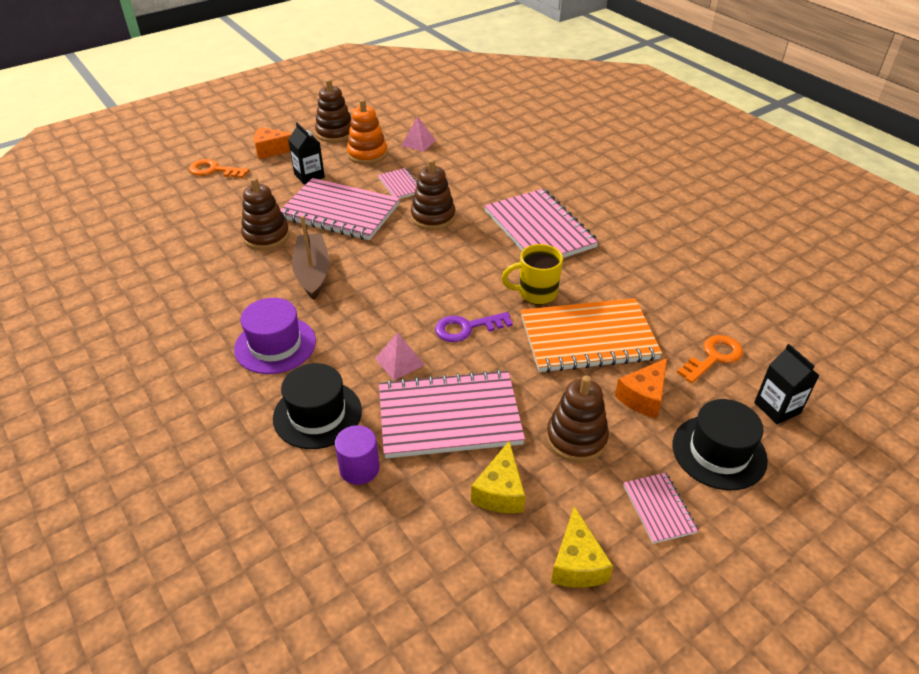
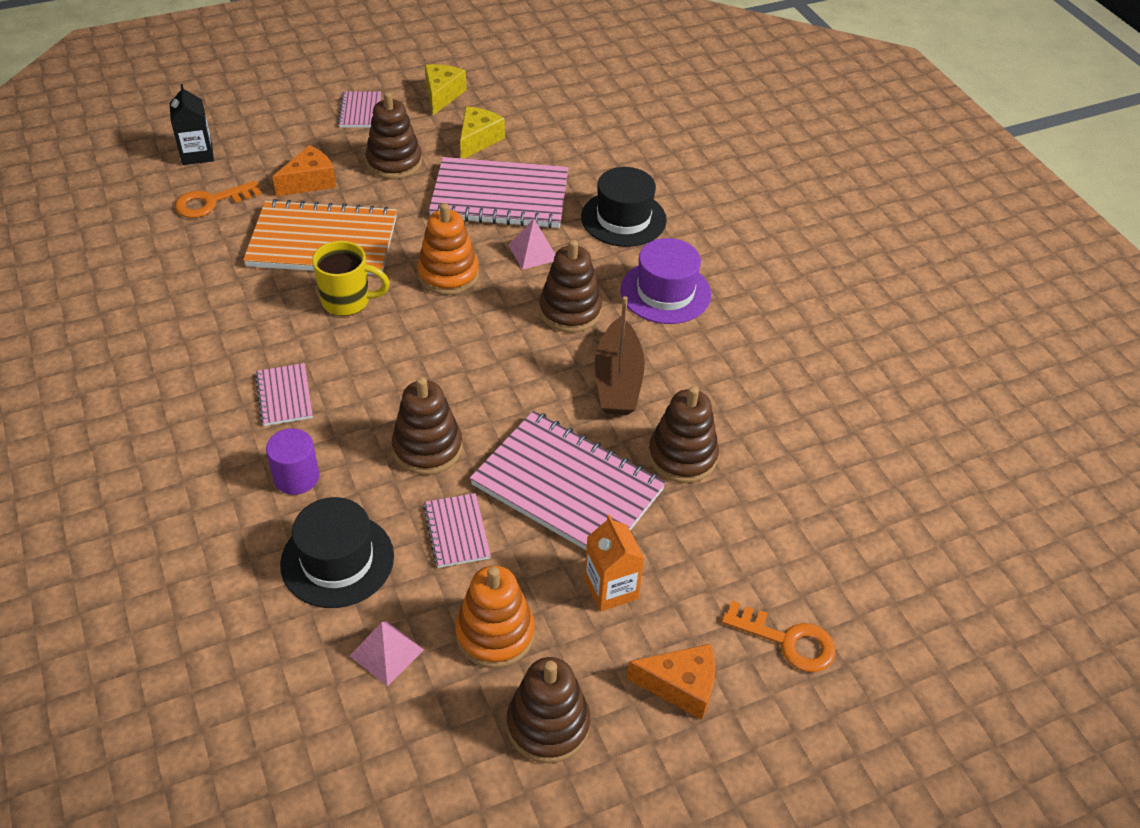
camera: 170 degrees left, 5 degrees up
(309, 176) = (611, 588): black carton -> orange carton
(356, 315) = (570, 311): none -> brown stacking toy
(359, 468) = (590, 173): purple cylinder -> purple cylinder (296, 477)
(467, 328) = (448, 275): purple key -> orange stacking toy
(539, 229) = (284, 396): pink notebook -> pink notebook, size x0.47
(719, 452) = (281, 134): black hat -> black hat (337, 560)

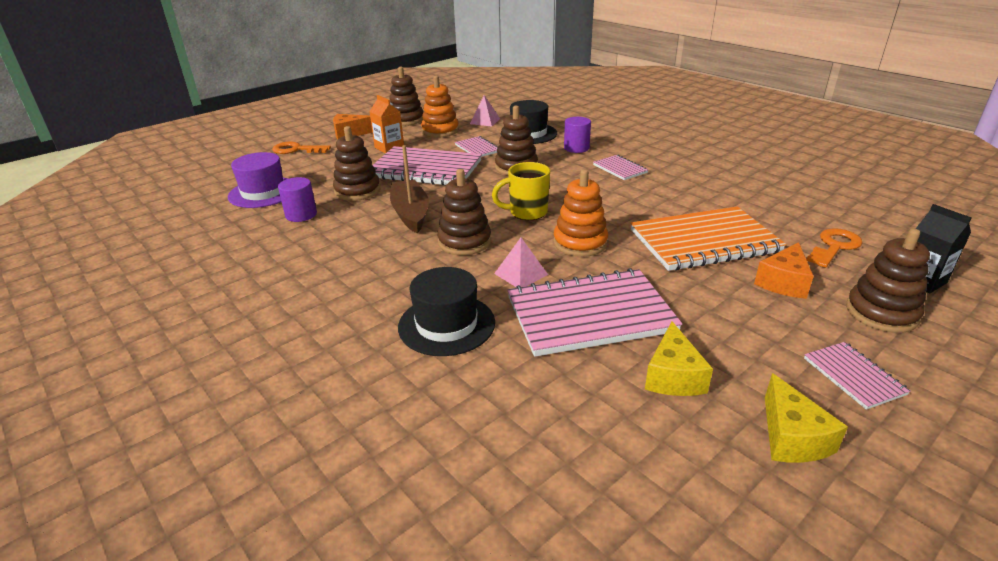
camera: 165 degrees right, 15 degrees down
(347, 301) = (637, 213): yellow mug -> yellow mug (527, 212)
(394, 162) = (732, 322): brown stacking toy -> brown stacking toy (881, 313)
(665, 292) = (386, 271): purple hat -> purple hat (263, 192)
(762, 420) = (301, 215): none -> purple cylinder

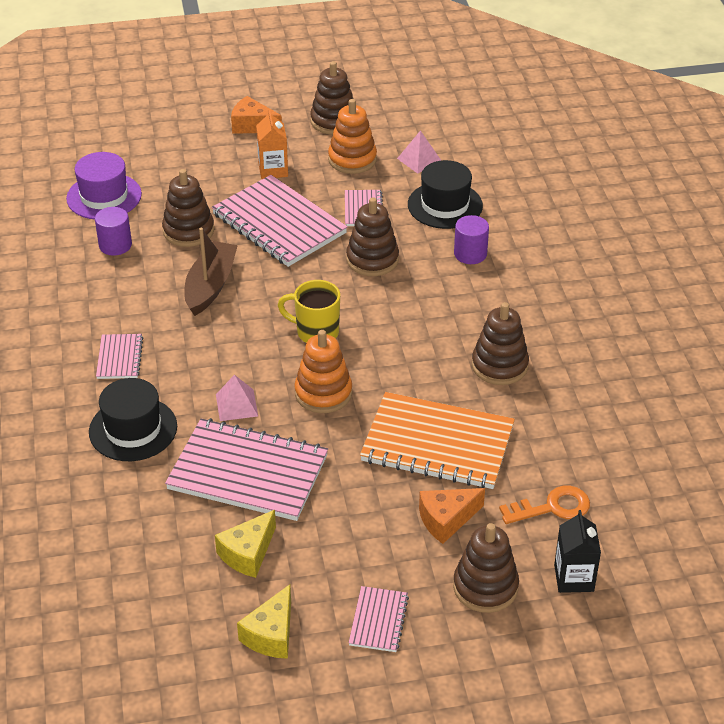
camera: 30 degrees right, 10 degrees up
(296, 150) = (179, 135): orange key -> none
(464, 242) = (225, 345): brown stacking toy -> brown stacking toy (499, 365)
(620, 169) = (478, 309): pink notebook -> pink notebook (119, 358)

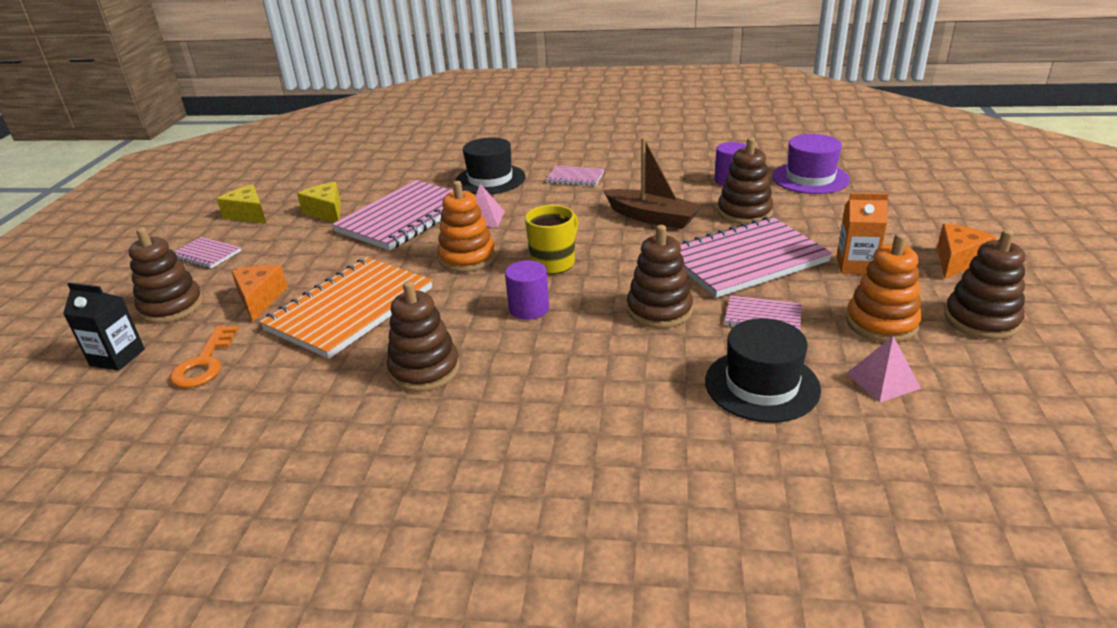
camera: 110 degrees right, 10 degrees down
(470, 254) = (643, 387): purple cylinder -> purple cylinder (529, 309)

